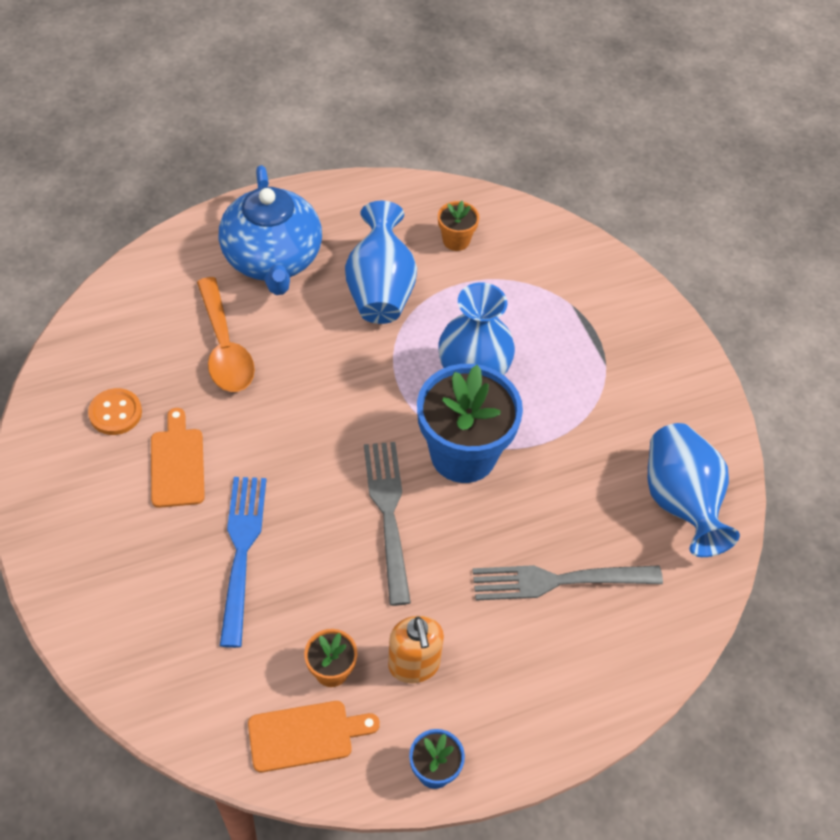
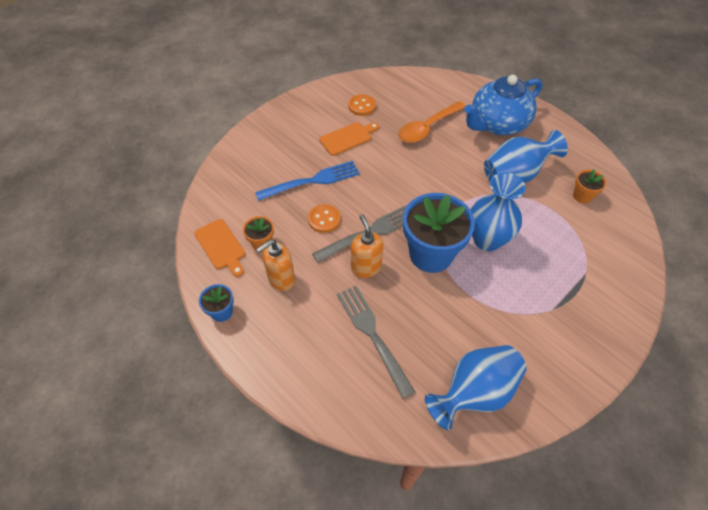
camera: 70 degrees right, 0 degrees up
(331, 564) = (324, 219): none -> orange button
(446, 543) = (366, 267): none -> orange soap dispenser

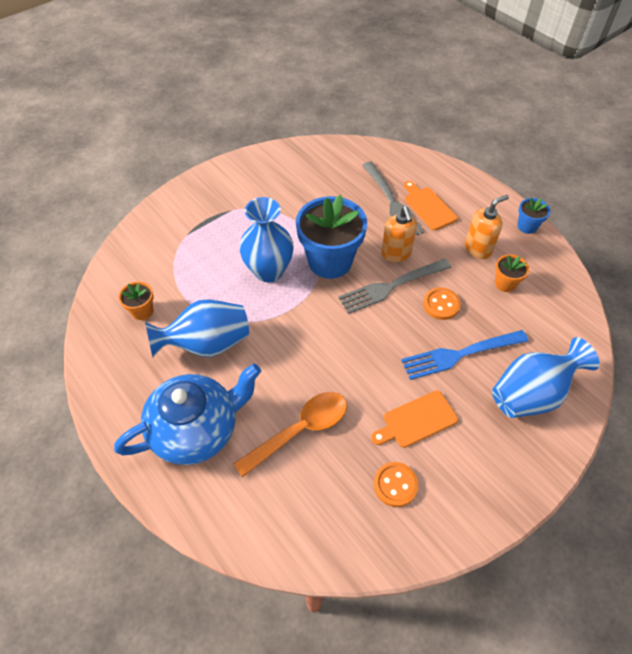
camera: 175 degrees left, 0 degrees up
(221, 246) = (547, 283): orange cutting board -> orange cutting board (428, 207)
(474, 392) = (317, 164): blue vase -> blue vase (531, 394)

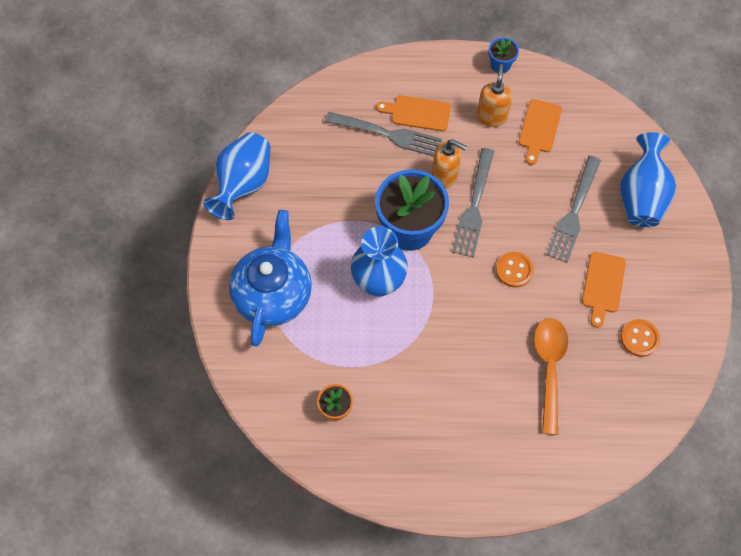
camera: 50 degrees left, 10 degrees up
(196, 429) = (490, 440): blue teapot -> blue teapot (273, 294)
(207, 344) = (415, 381): blue vase -> blue vase (243, 185)
(441, 304) = (521, 187): orange button -> orange button (514, 270)
(460, 354) = (574, 212): blue fork -> grey fork
(505, 283) = (539, 129): orange flower pot -> orange cutting board

